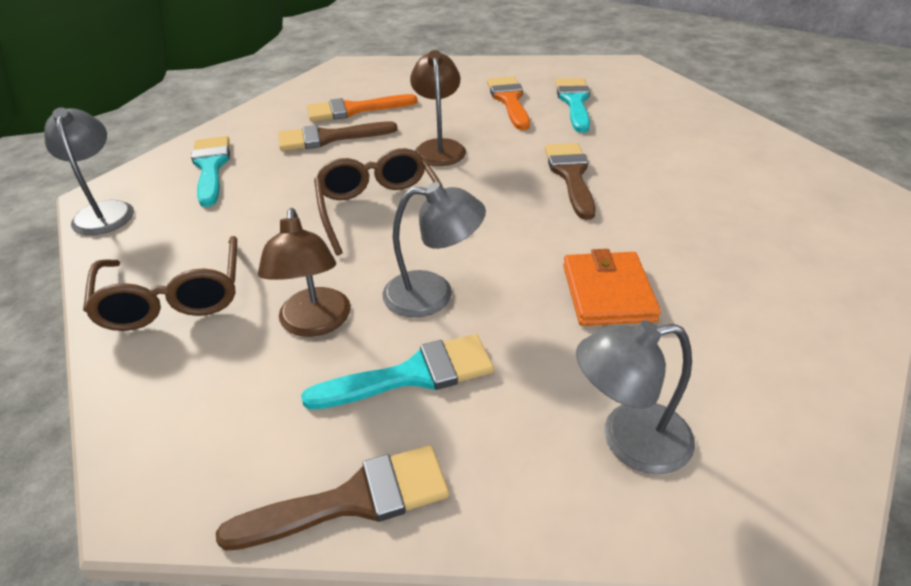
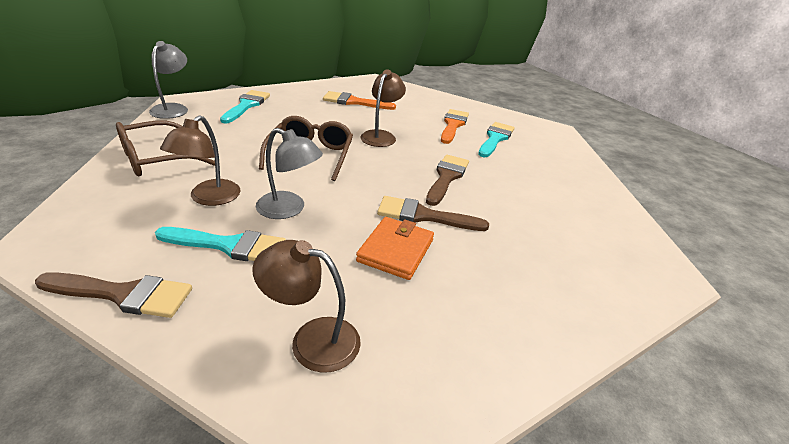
camera: 20 degrees right, 5 degrees down
(173, 298) = (157, 159): brown glasses -> brown glasses turned 45 degrees clockwise
(328, 138) = (323, 111): brown brush -> brown brush (423, 216)
(629, 440) = (312, 339): grey lamp -> brown lamp

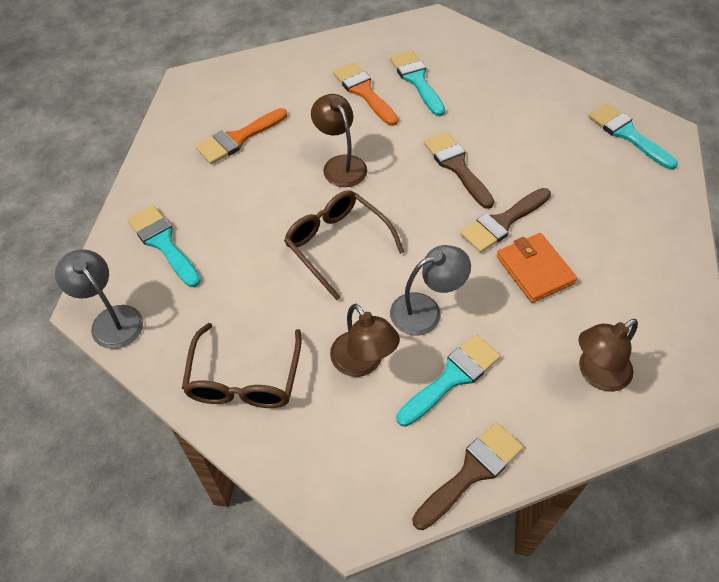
camera: 45 degrees left, 20 degrees up
(623, 250) = (627, 134): none -> turquoise brush

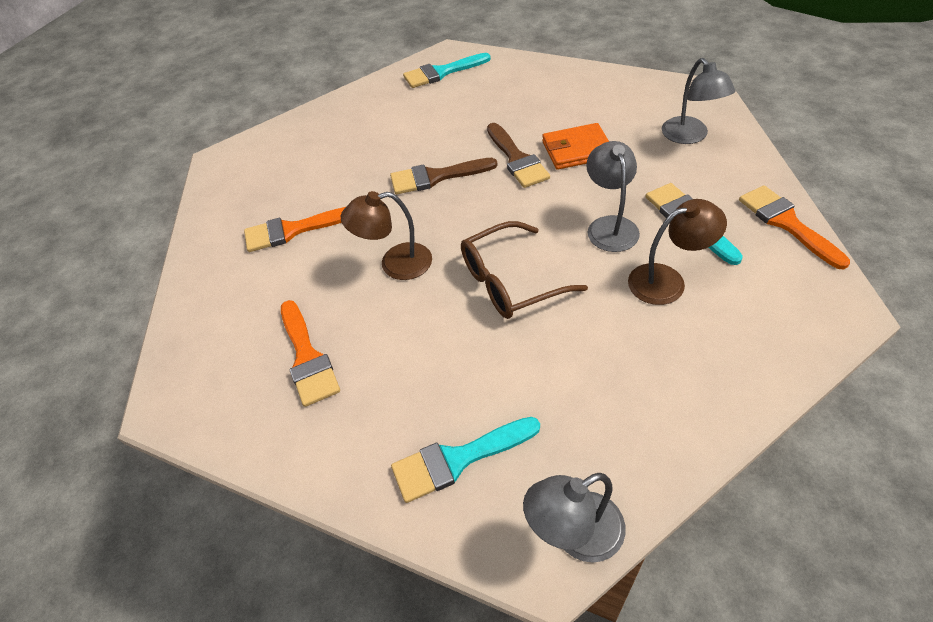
camera: 70 degrees left, 5 degrees down
(244, 379) = (681, 385): brown glasses -> none
(416, 80) = (300, 186): turquoise brush -> none
(472, 472) = (786, 223): brown brush -> orange brush
(596, 374) = (689, 136): brown lamp -> grey lamp

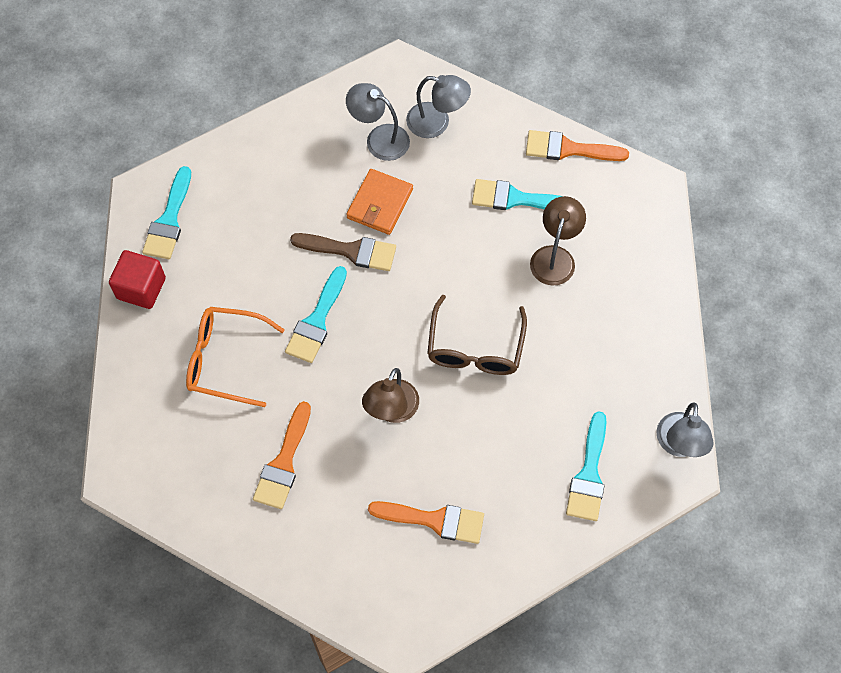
camera: 60 degrees left, 15 degrees up
(357, 153) = (225, 360): none -> orange glasses
(377, 90) = (141, 288): none -> red cube
(436, 177) = (317, 321): brown brush -> turquoise brush
(610, 226) = (478, 248): grey lamp -> grey lamp (379, 138)

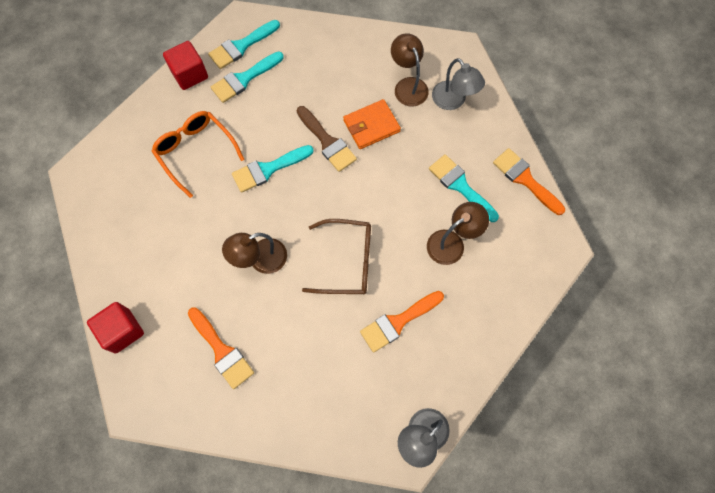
camera: 40 degrees right, 5 degrees up
(283, 463) = (170, 240): orange brush -> orange brush (398, 322)
(320, 582) = (122, 331): none -> red cube
(379, 138) = (408, 85): grey lamp -> brown lamp
(475, 348) = (347, 261): brown glasses -> brown glasses turned 135 degrees counterclockwise
(589, 474) = (343, 404): turquoise brush -> turquoise brush (244, 79)

